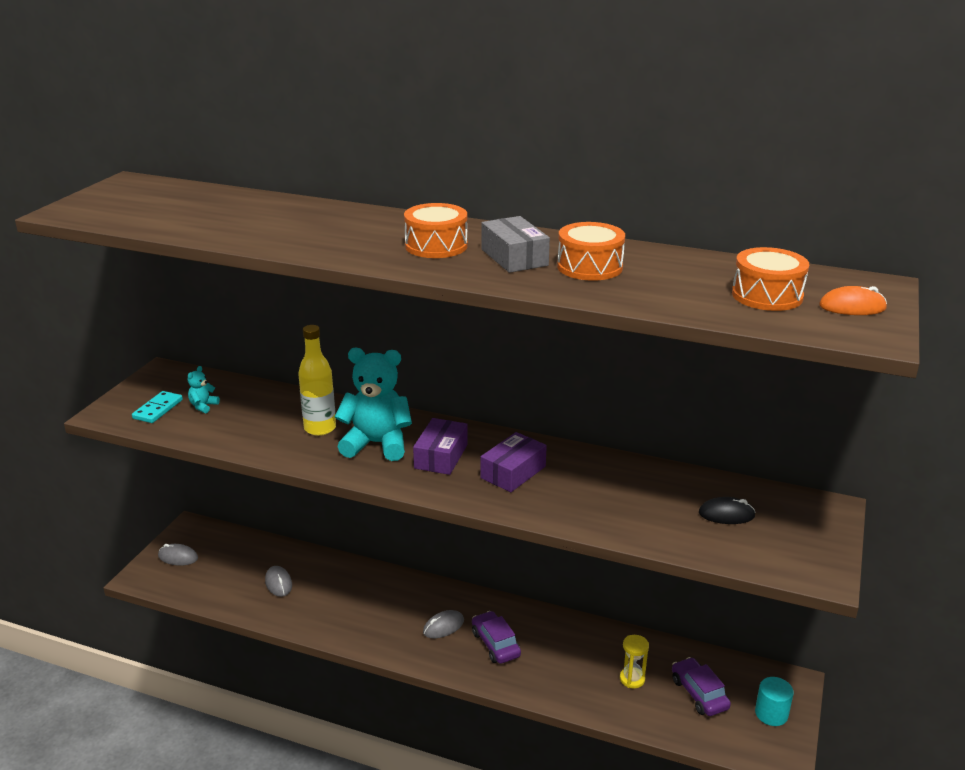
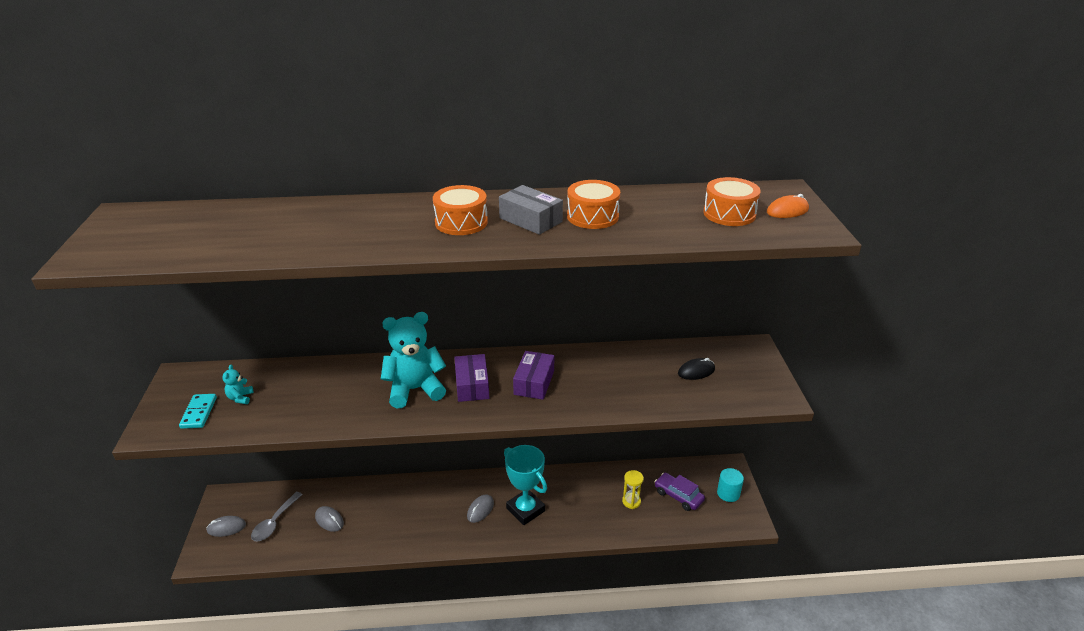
camera: 25 degrees left, 5 degrees up
(225, 567) = (275, 522): none -> grey spoon
(320, 428) = (358, 389): yellow bottle -> none
(495, 644) = (525, 510): purple car -> turquoise trophy

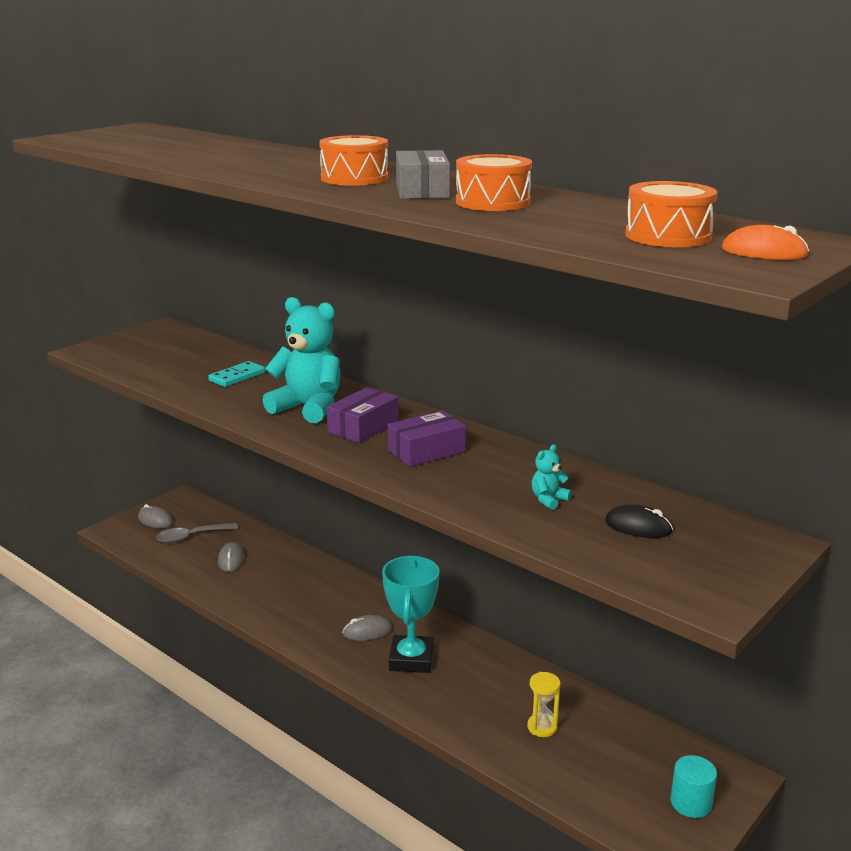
camera: 45 degrees right, 10 degrees down
(199, 413) = (133, 353): turquoise domino -> turquoise domino (237, 377)
(240, 398) = (174, 357): turquoise teddy bear -> turquoise teddy bear (548, 500)
(678, 496) = (613, 760): purple car -> none

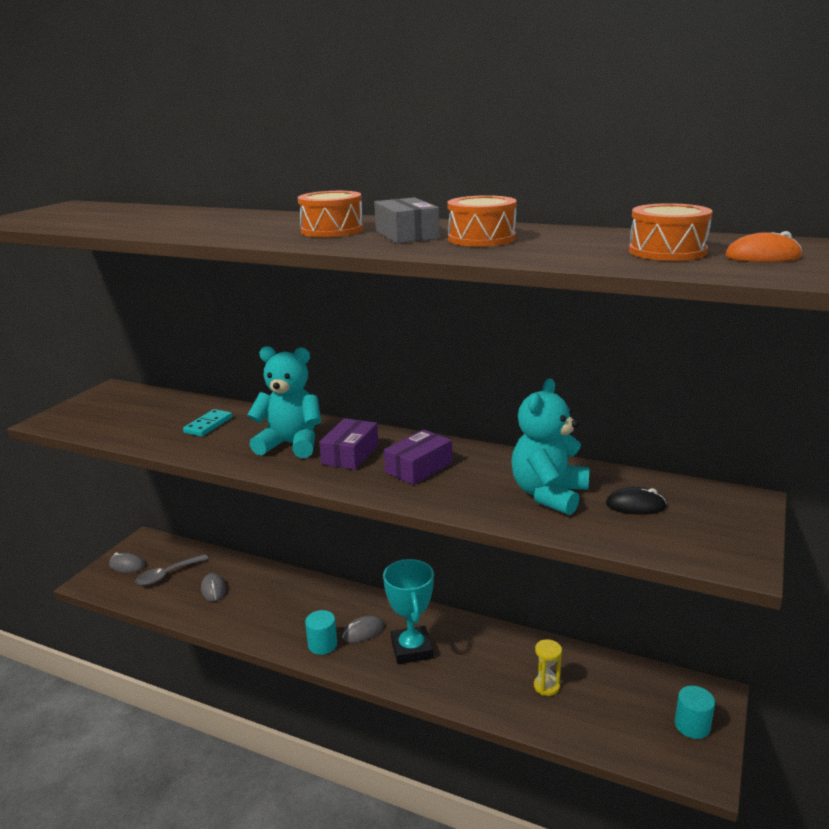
camera: 15 degrees left, 0 degrees up
(319, 635) = (322, 644): none -> turquoise cylinder
(548, 500) = (548, 494): turquoise teddy bear -> turquoise teddy bear, size x2.34

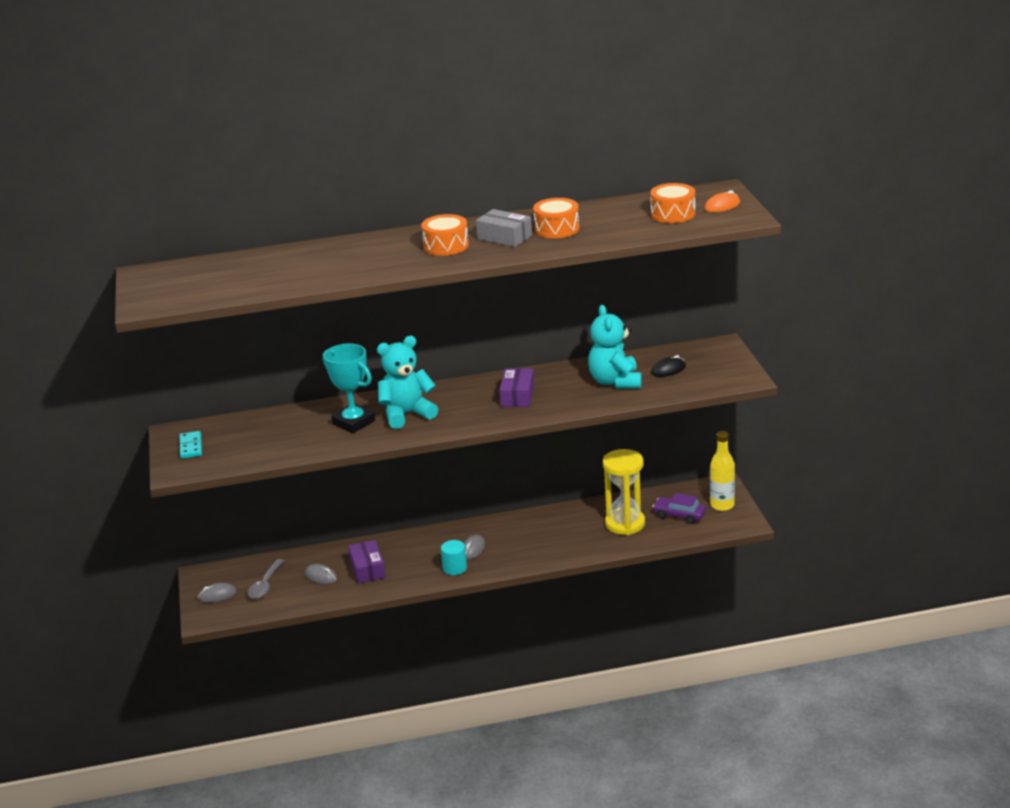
camera: 35 degrees left, 5 degrees up
(208, 425) = (318, 425): turquoise domino -> turquoise domino (191, 447)
(350, 454) = (459, 405): purple box -> purple box (367, 569)
(411, 649) = (519, 543): turquoise trophy -> turquoise trophy (353, 422)
(546, 686) = (625, 524): yellow hourglass -> yellow hourglass, size x2.09
(623, 710) = (679, 515): none -> purple car
(692, 726) = (722, 505): turquoise cylinder -> yellow bottle

